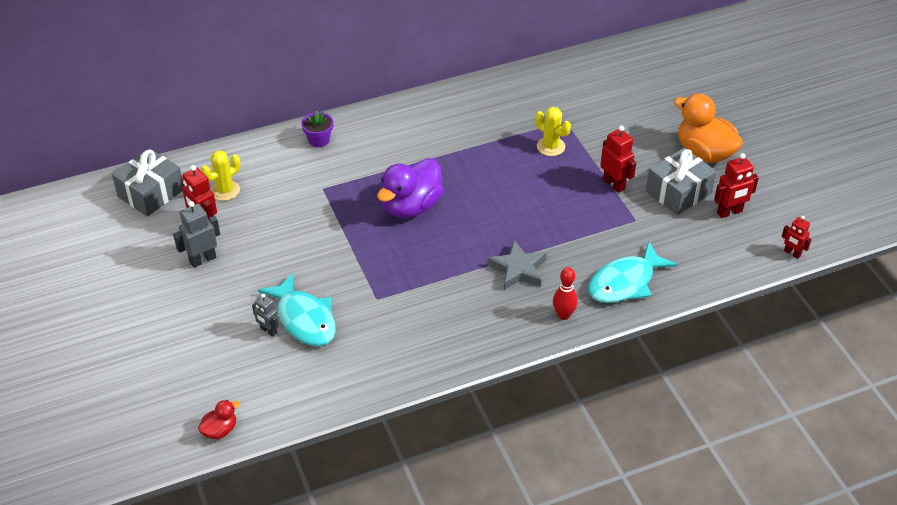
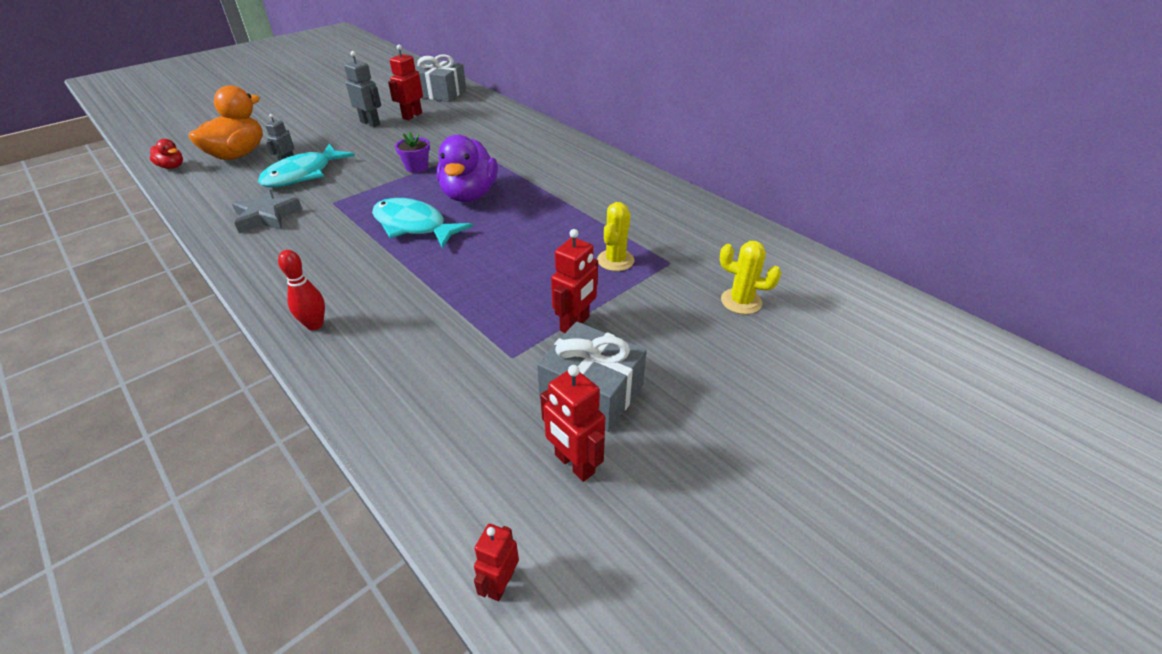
camera: 70 degrees right, 5 degrees down
(225, 190) = (454, 115): yellow cactus -> yellow cactus (741, 301)
(319, 140) = (539, 136): purple flower pot -> purple flower pot (417, 167)
(411, 206) = (469, 195): purple duck -> purple duck turned 105 degrees counterclockwise
(518, 270) = (389, 276): grey star -> grey star (267, 217)
(625, 282) = (382, 369): turquoise fish -> turquoise fish (414, 226)
(704, 153) = (700, 406): orange duck -> orange duck (238, 154)

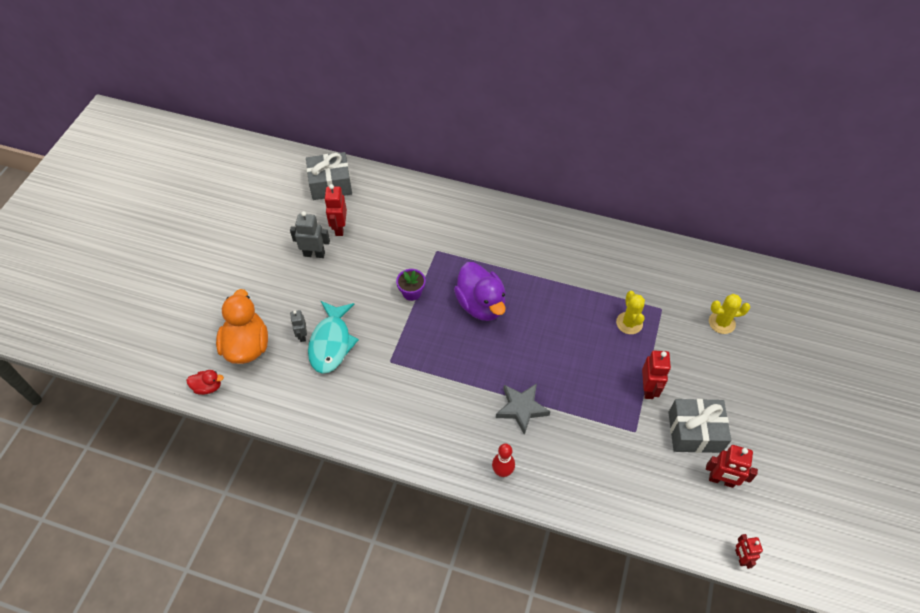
camera: 30 degrees left, 15 degrees up
(267, 217) = (358, 400): grey star -> grey star (521, 409)
(414, 226) = (474, 356): turquoise fish -> none

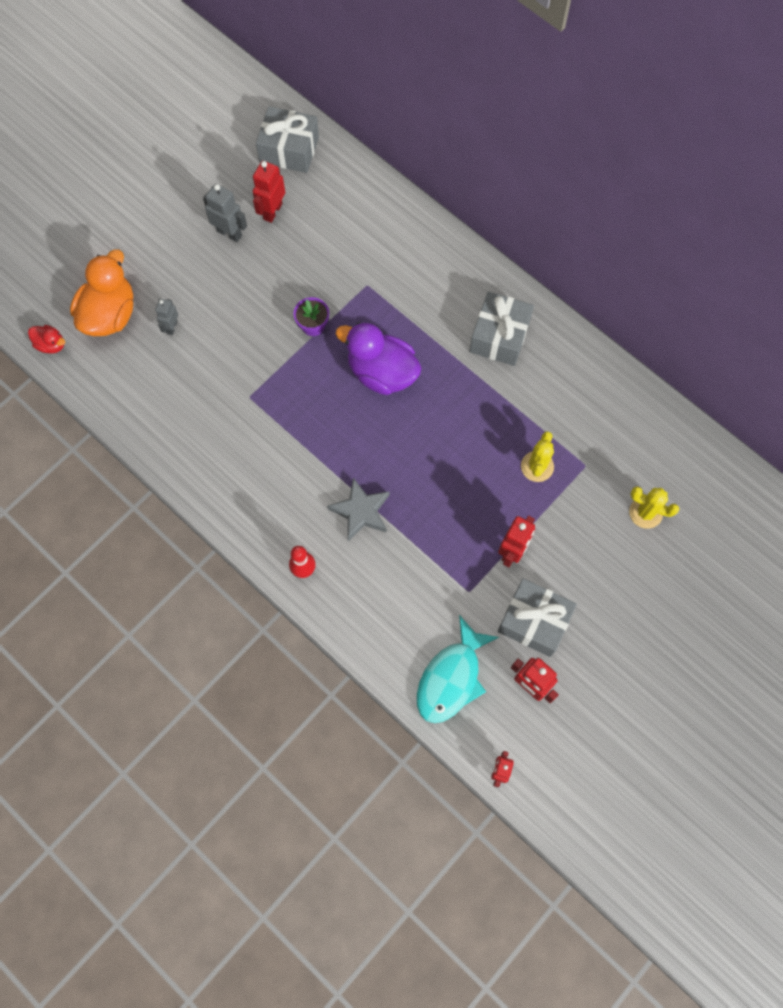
camera: 25 degrees right, 15 degrees up
(331, 343) = (198, 349): turquoise fish -> turquoise fish (451, 678)
(481, 305) = (382, 373): purple duck -> purple duck turned 120 degrees clockwise
(550, 248) = (499, 336): none -> grey gift

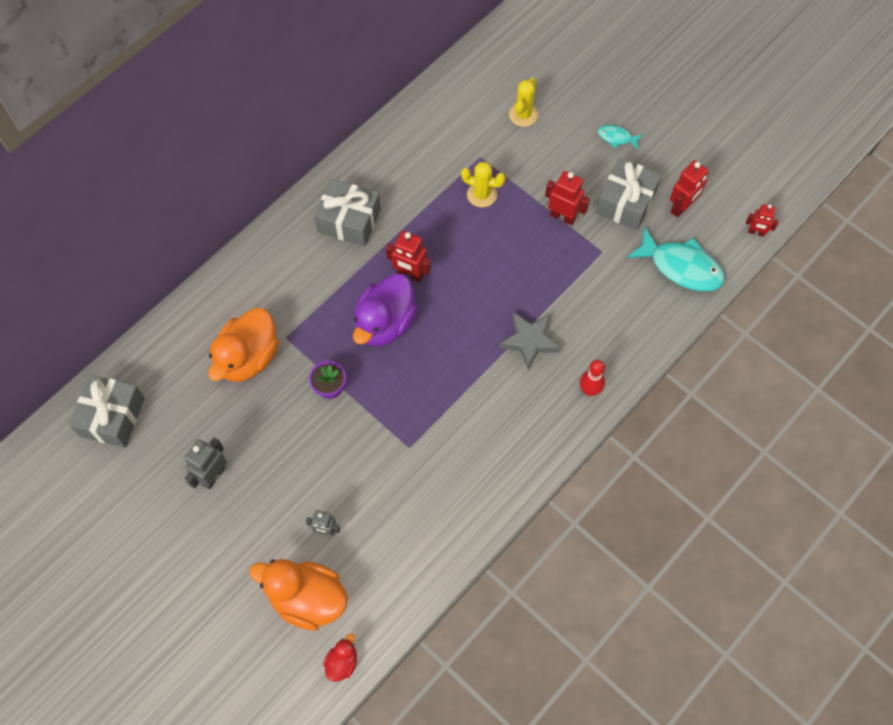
camera: 90 degrees left, 5 degrees down
(272, 211) = (190, 432): red robot -> red robot (410, 274)
(346, 254) = (248, 358): none -> orange duck
(621, 616) = (617, 138): none -> turquoise fish

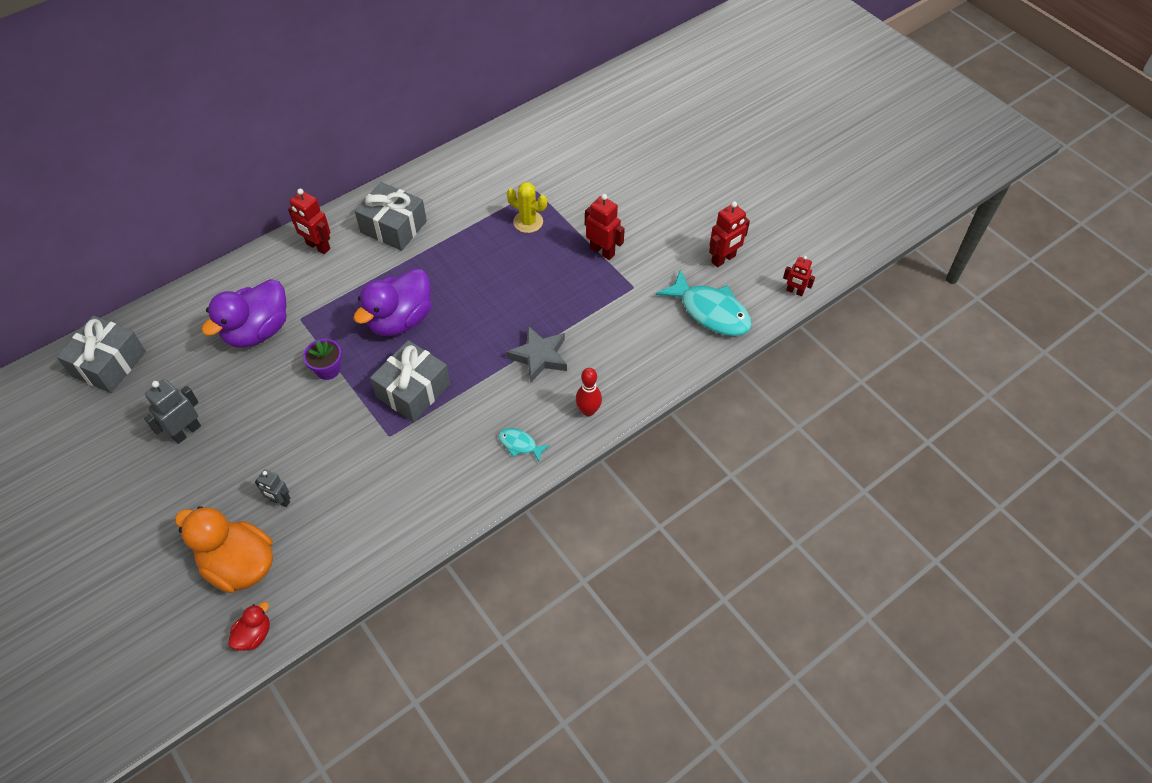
camera: 10 degrees right, 10 degrees down
(248, 358) = (257, 331): orange duck -> purple duck
(410, 274) = (437, 281): red robot -> red robot (318, 246)
(523, 114) = (587, 161): yellow cactus -> none
(617, 138) = (673, 191): turquoise fish -> turquoise fish (520, 444)
(626, 202) = (668, 247): grey gift -> grey gift (413, 390)

